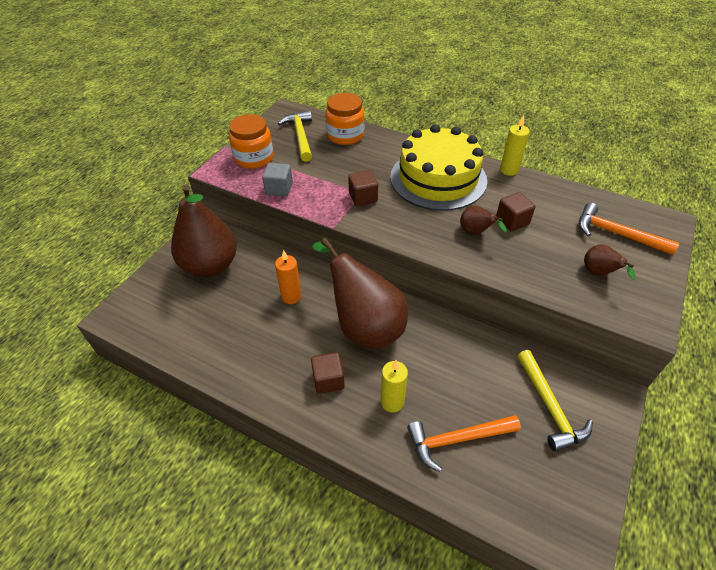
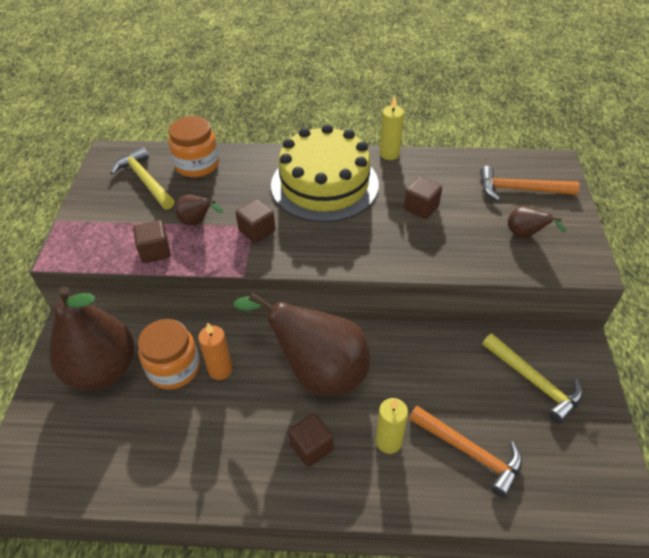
camera: 25 degrees left, 0 degrees up
(254, 158) = (103, 223): orange jar -> orange jar (174, 368)
(279, 189) = (155, 251): grey cube -> brown cube
(457, 439) = (469, 452): orange hammer -> orange hammer turned 105 degrees counterclockwise
(476, 233) = (393, 232): brown pear -> brown pear (197, 222)

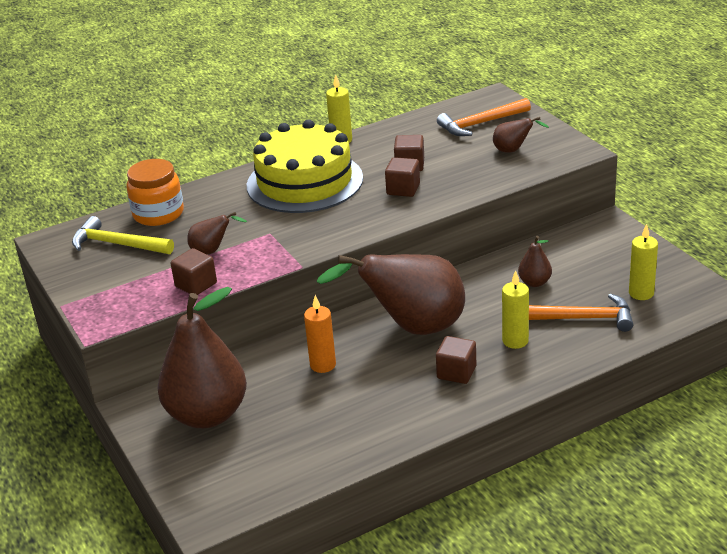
camera: 30 degrees left, 15 degrees down
(174, 368) = (277, 383): orange jar -> none
(257, 231) = (278, 235): brown cube -> brown cube (403, 189)
(459, 381) = (534, 282): none -> brown pear
(534, 382) = (592, 258): yellow hammer -> none
(549, 454) = (641, 293): none -> yellow candle

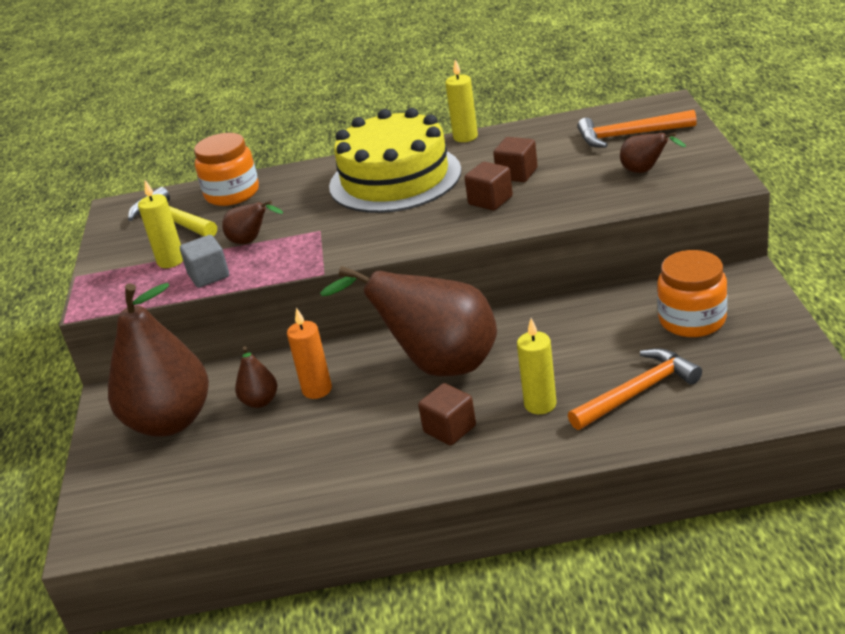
camera: 25 degrees right, 0 degrees up
(196, 285) = (209, 276): brown cube -> grey cube
(534, 282) = (609, 336): brown pear -> brown pear (260, 401)
(583, 318) = (638, 392): orange hammer -> orange hammer turned 60 degrees counterclockwise
(589, 260) = (692, 320): none -> orange jar
(641, 293) = (731, 373): yellow candle -> yellow candle (171, 261)

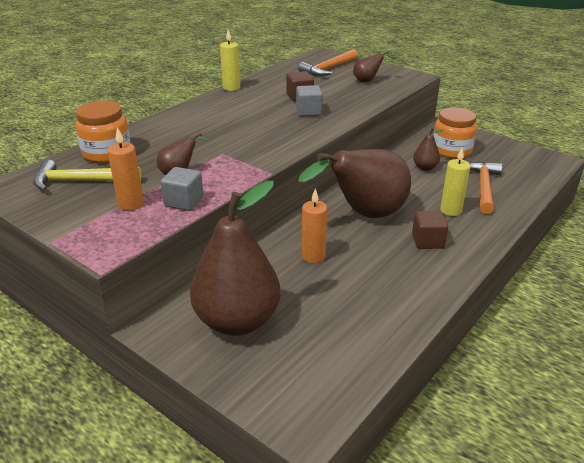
camera: 50 degrees left, 0 degrees up
(171, 261) = (131, 204): yellow candle -> orange candle
(260, 401) = (285, 279): brown pear -> brown pear (425, 168)
(395, 178) = (224, 116): yellow cake -> none
(490, 201) = (309, 112): brown cube -> grey cube

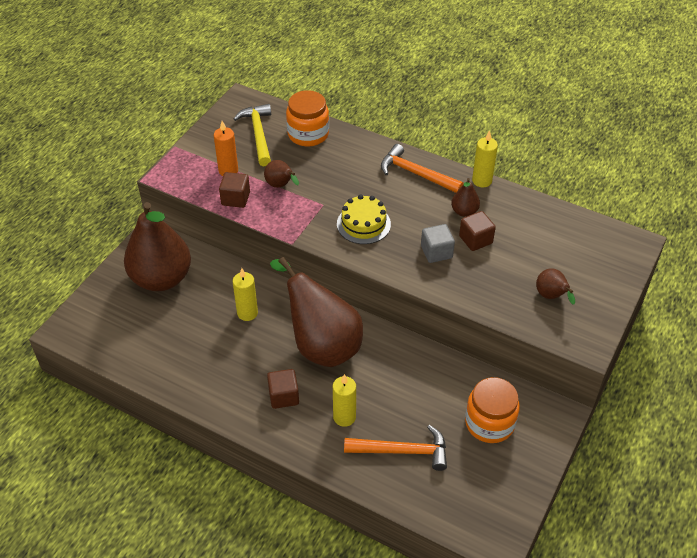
camera: 80 degrees right, 15 degrees up
(184, 202) = (235, 198): grey cube -> brown cube
(260, 137) = (363, 224): none -> yellow cake
(313, 256) = (247, 313): orange candle -> yellow candle
(328, 69) = (579, 255): orange hammer -> orange hammer (416, 173)
(425, 168) = (435, 395): brown pear -> brown pear (464, 212)

